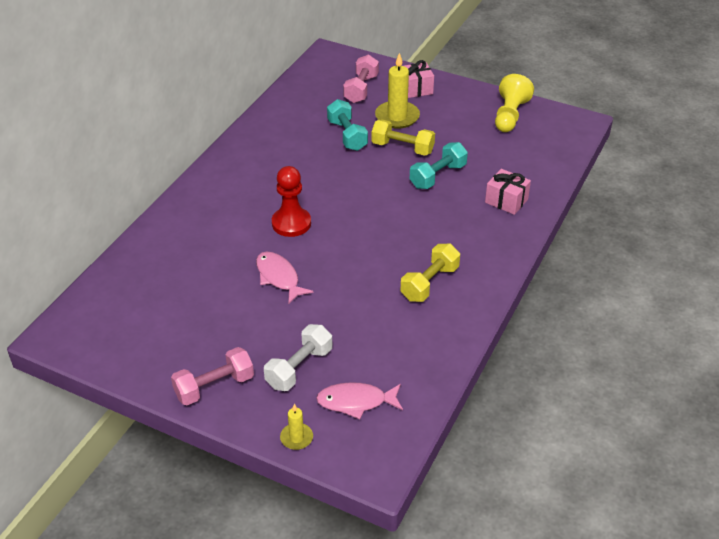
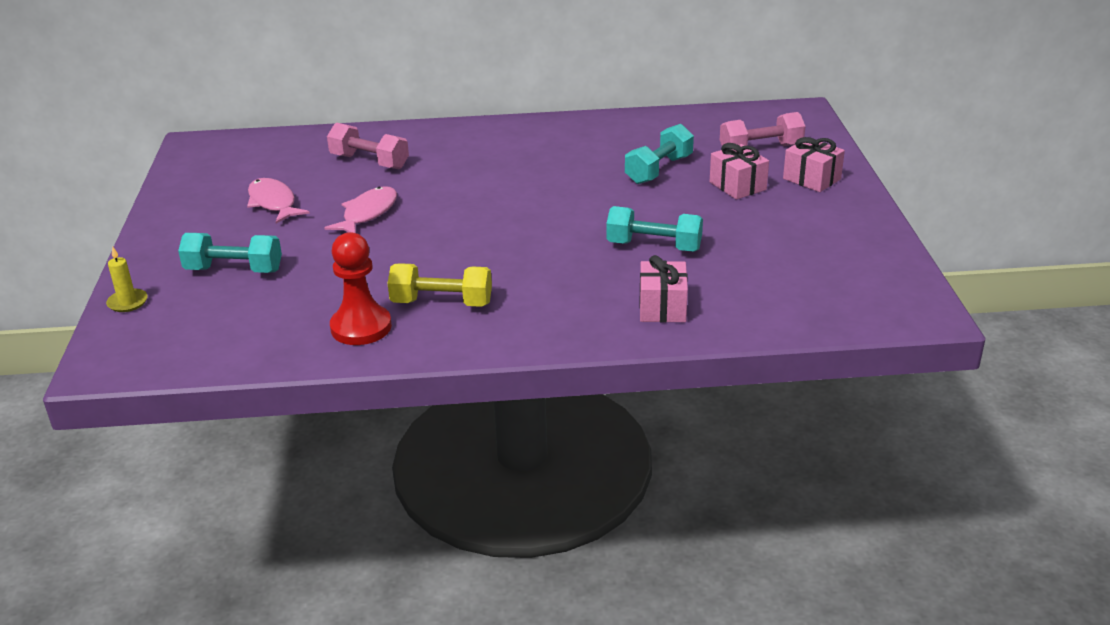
camera: 60 degrees right, 10 degrees down
(214, 386) = (176, 236): pink dumbbell -> pink dumbbell (369, 162)
(291, 223) = (463, 191): red pawn -> red pawn (361, 327)
(299, 368) = (234, 270): white dumbbell -> turquoise dumbbell
(356, 402) = (203, 319): pink fish -> pink fish (273, 203)
(397, 117) = (737, 186): yellow candle -> pink gift
(402, 148) = (680, 208): yellow dumbbell -> none
(510, 115) = (855, 256): yellow pawn -> none

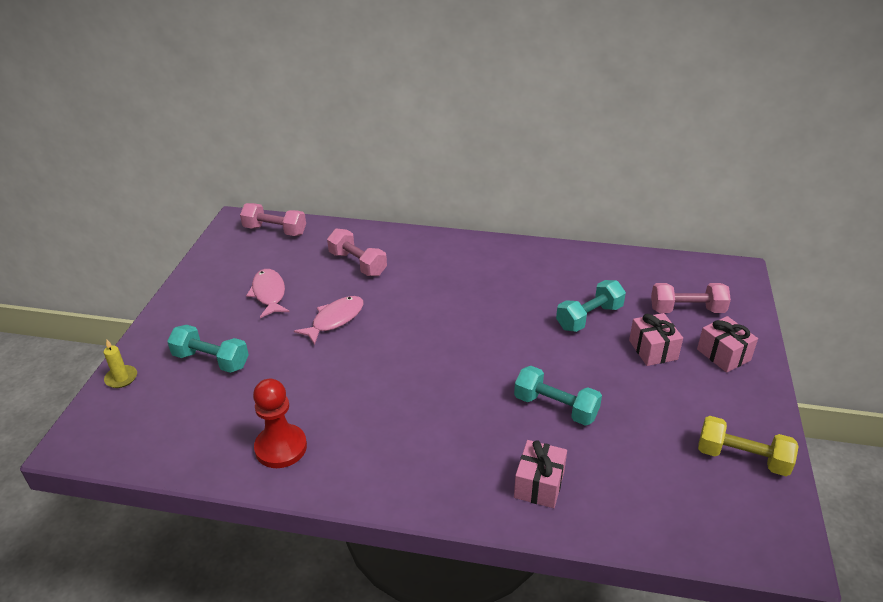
camera: 15 degrees right, 5 degrees up
(249, 146) = (275, 231): none -> pink dumbbell
(441, 303) = (355, 434): yellow dumbbell -> yellow dumbbell (742, 458)

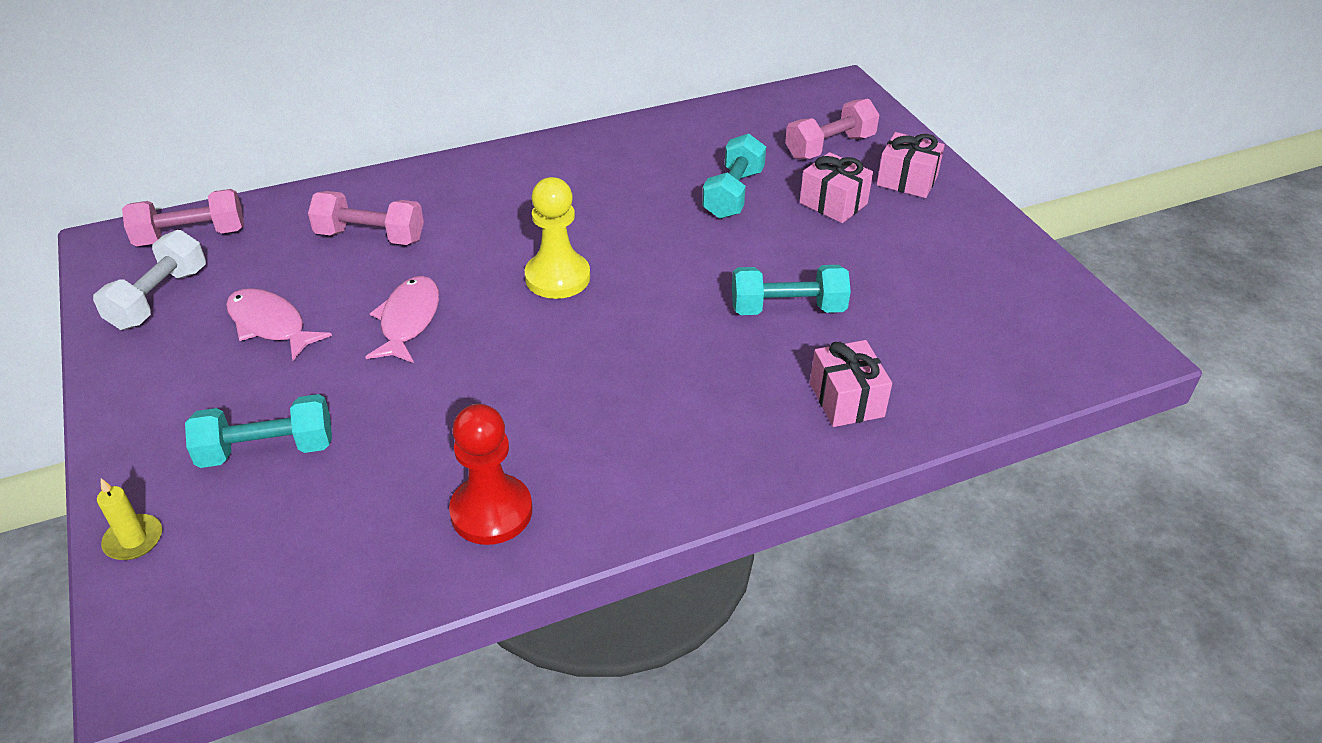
camera: 35 degrees left, 5 degrees up
(234, 258) = (159, 298): none -> white dumbbell
(434, 328) = (557, 277): none -> yellow pawn
(742, 458) = (1014, 278): yellow dumbbell -> none

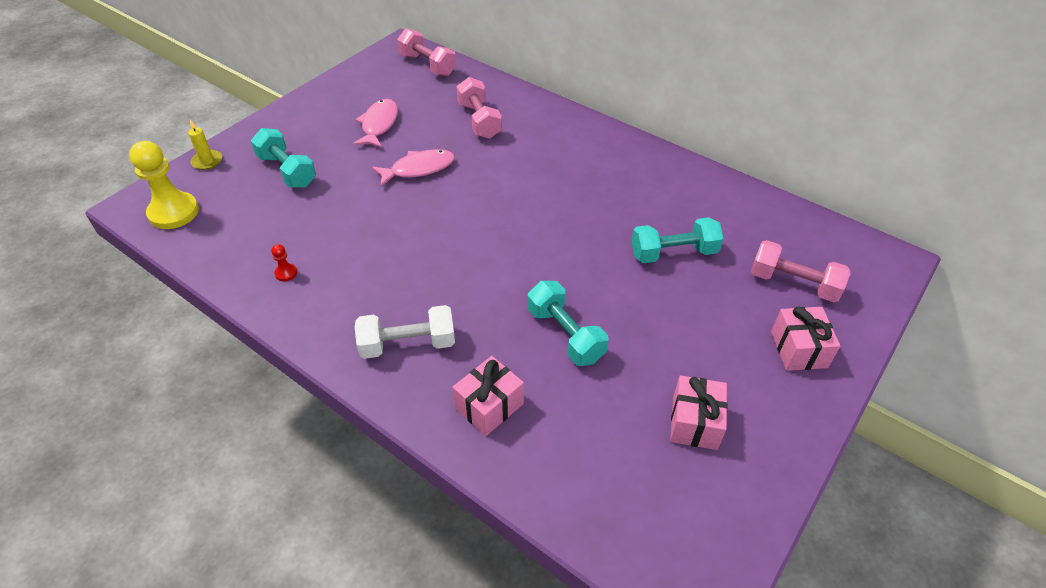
camera: 60 degrees right, 5 degrees up
(159, 298) = (373, 81): white dumbbell -> white dumbbell (408, 344)
(491, 512) = (286, 273): red pawn -> red pawn, size x0.42
(557, 277) = (505, 209): yellow pawn -> yellow pawn (173, 212)
(833, 203) = (718, 313): pink gift -> pink gift (694, 423)

